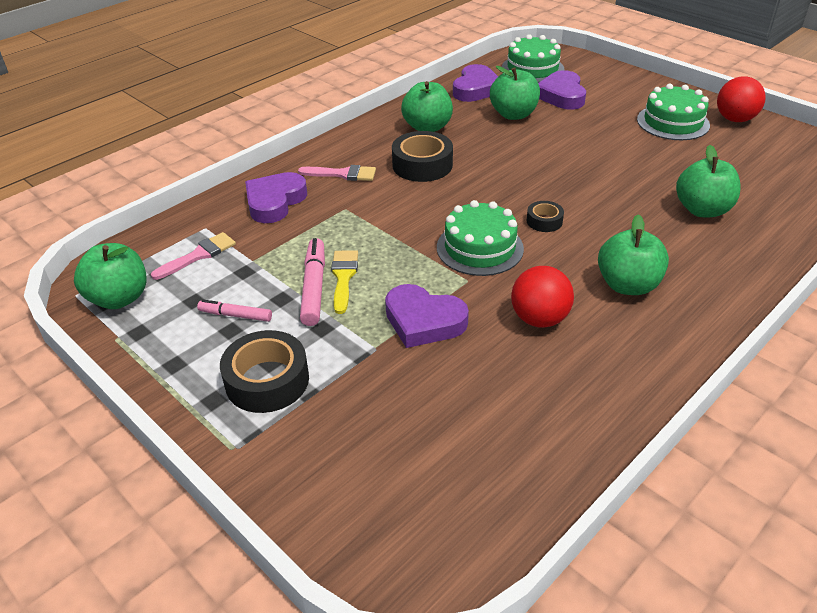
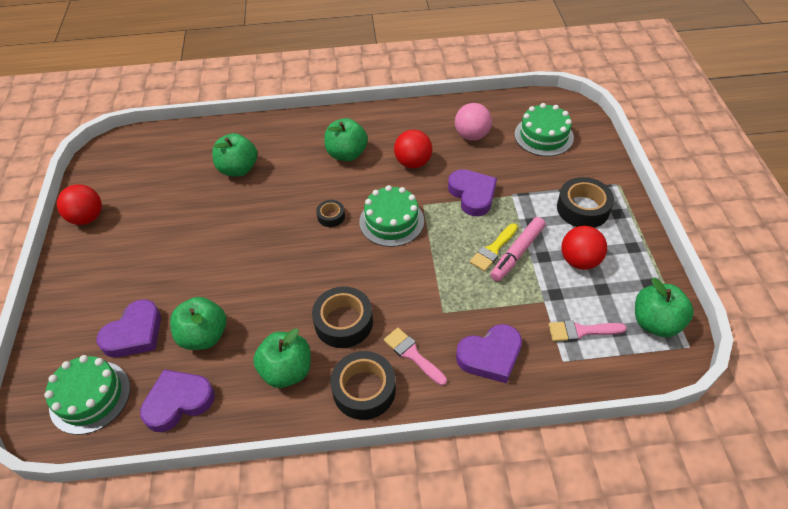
camera: 140 degrees left, 10 degrees up
(235, 315) = (579, 261): pink marker -> red ball
(358, 143) = (364, 390): none -> black tape
(513, 404) = (472, 135): none -> pink ball
(673, 122) = (124, 243): green cake -> green cake (543, 136)

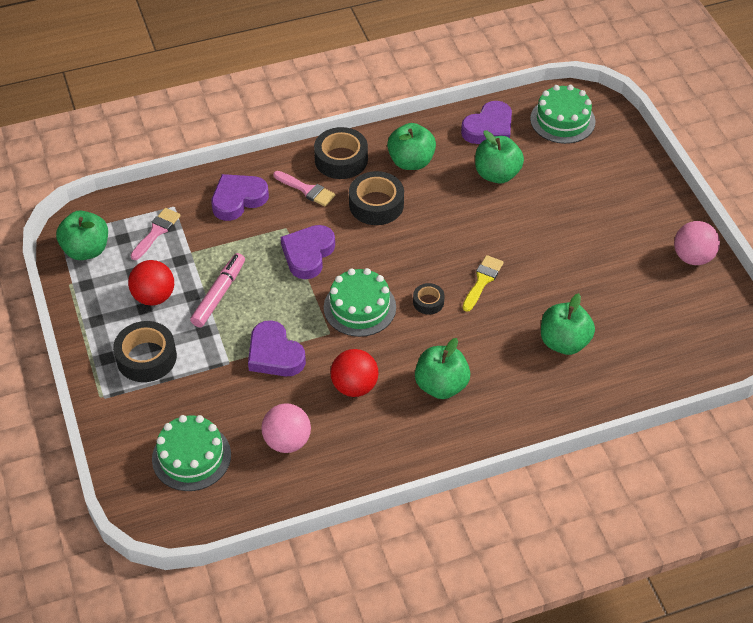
camera: 165 degrees right, 0 degrees up
(87, 218) = (692, 257): red ball -> pink ball
(134, 333) = (560, 166): purple heart -> purple heart (308, 254)
(493, 249) = (244, 294): yellow brush -> yellow brush (482, 281)
(581, 331) = (156, 232): pink brush -> pink brush turned 45 degrees counterclockwise

